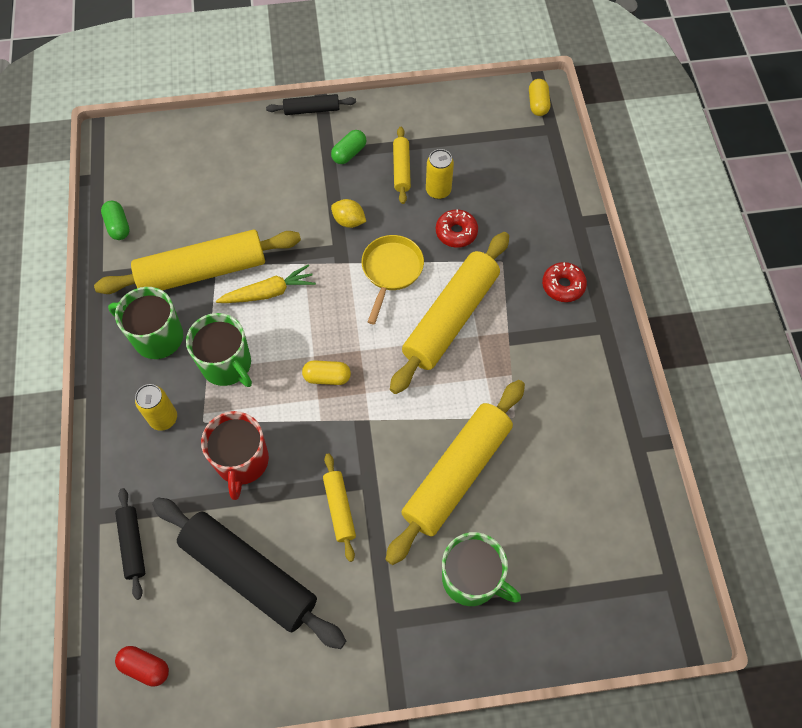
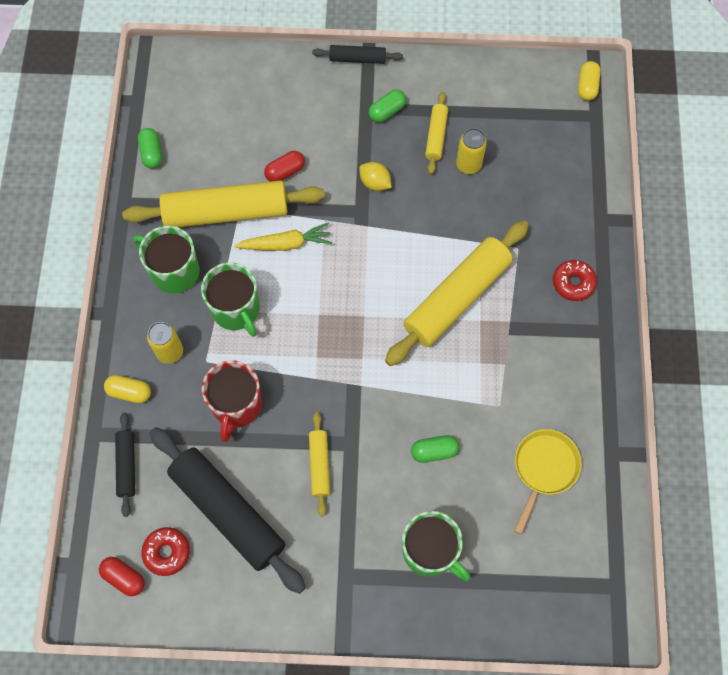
camera: 10 degrees right, 5 degrees up
(257, 224) = (285, 172): none -> red capsule
(327, 377) = (328, 337): yellow capsule -> yellow capsule (129, 392)
(391, 271) = (407, 241): yellow pan -> yellow pan (544, 469)
(456, 232) = (478, 211): red donut -> red donut (167, 552)
(456, 474) = (434, 451): yellow rolling pin -> green capsule

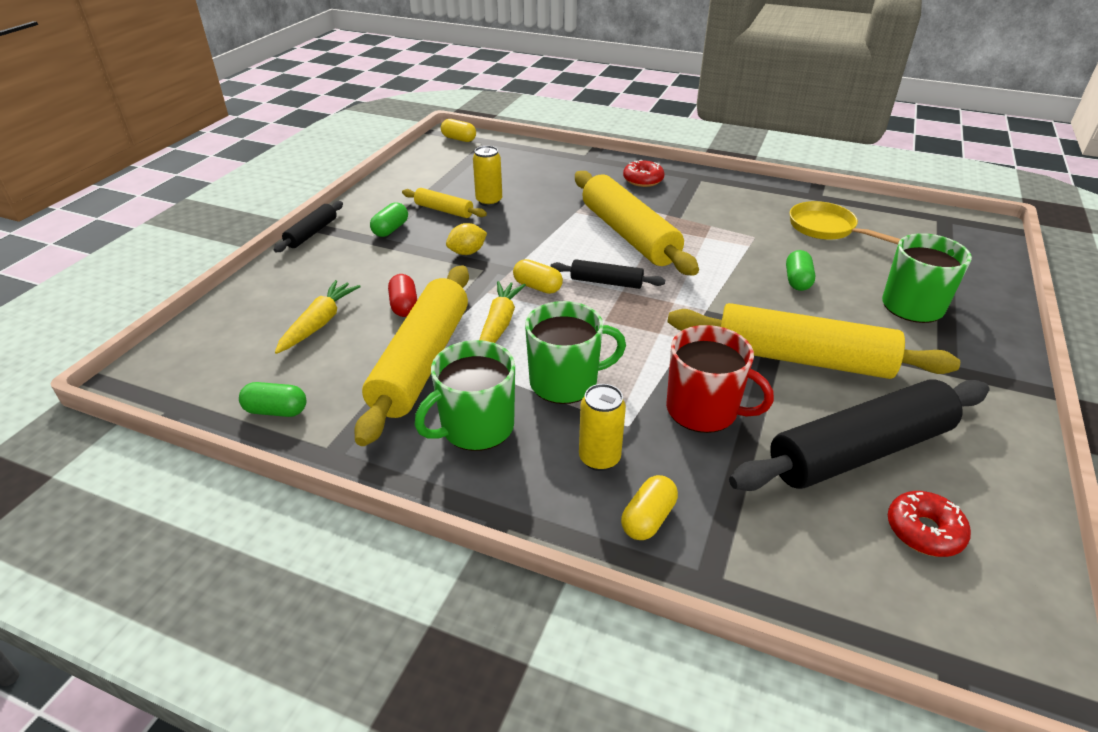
camera: 70 degrees left, 30 degrees down
(124, 578) = (971, 596): red capsule -> none
(126, 465) = (773, 550): black rolling pin -> black rolling pin (606, 282)
(244, 129) = (319, 323): none -> yellow carrot
(319, 465) = (802, 359): yellow rolling pin -> yellow rolling pin, size x2.07
(345, 253) = (537, 287): none -> yellow capsule
(387, 111) = (390, 229): green capsule -> green capsule turned 45 degrees clockwise

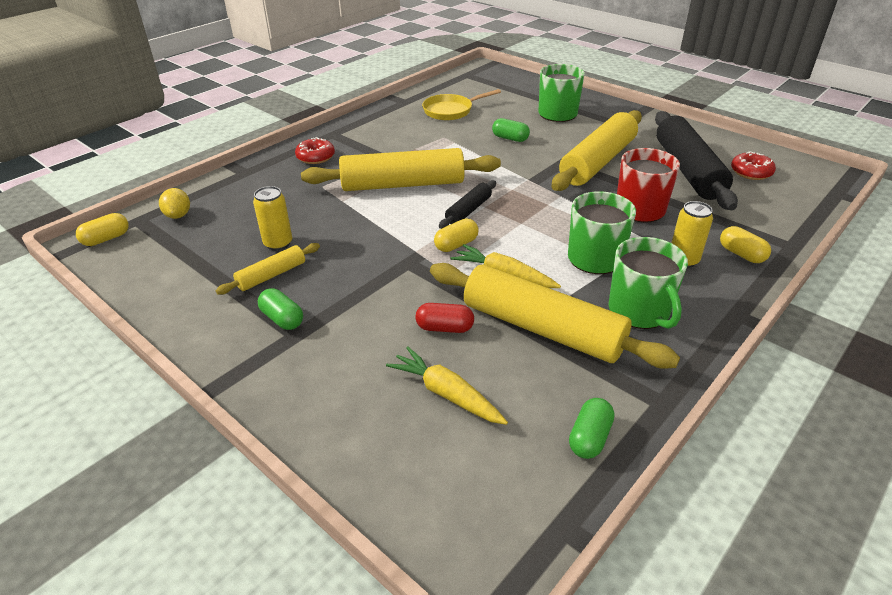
camera: 70 degrees left, 0 degrees up
(312, 233) = (238, 386): black rolling pin -> none
(467, 252) = (371, 273): yellow lemon -> yellow lemon (178, 215)

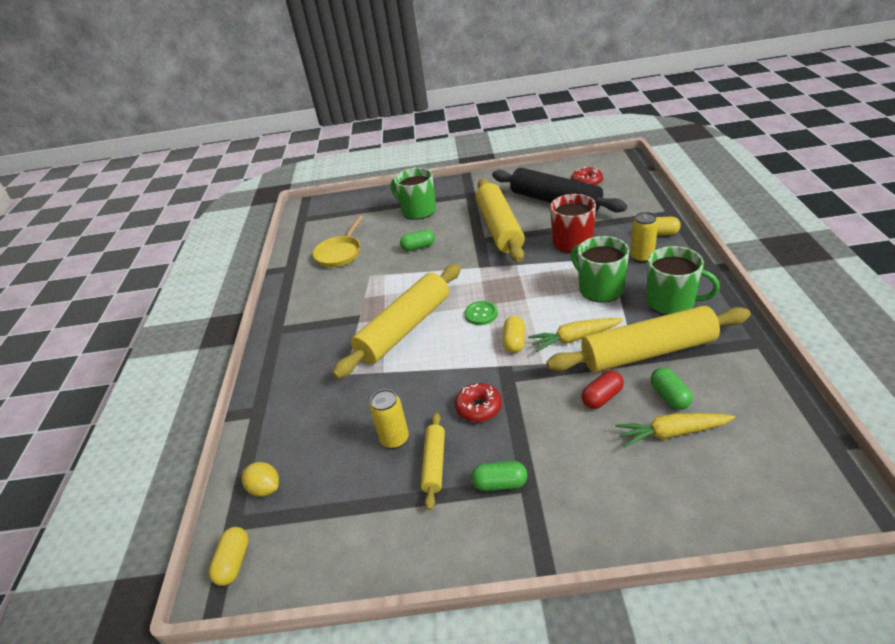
camera: 40 degrees left, 0 degrees up
(315, 157) = (297, 356): red donut -> red donut (479, 407)
(468, 210) = (481, 314): black rolling pin -> green button
(589, 438) = (766, 389): green capsule -> green capsule (669, 396)

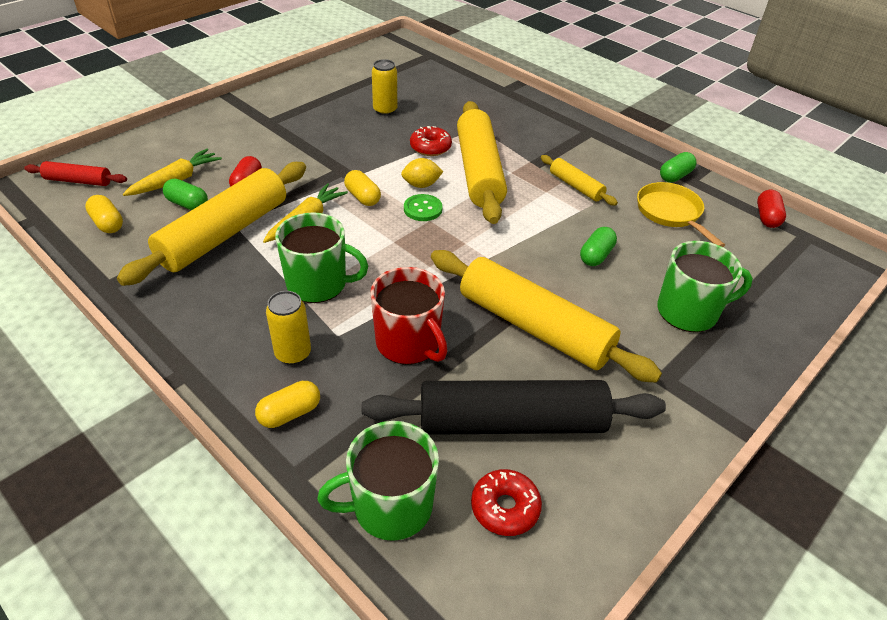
camera: 130 degrees right, 5 degrees up
(234, 562) = (406, 47): yellow capsule -> yellow capsule (107, 223)
(265, 488) = (434, 68): yellow lemon -> yellow lemon (421, 185)
(299, 233) = (767, 217): none -> red capsule
(434, 464) = (342, 109): yellow rolling pin -> yellow rolling pin (576, 186)
(479, 407) = (344, 145): red donut -> red donut (430, 147)
(500, 483) = (287, 116): green capsule -> green capsule (675, 176)
(671, 302) = (222, 298): green mug -> green mug (390, 506)
(786, 482) = (78, 181): none -> red rolling pin

